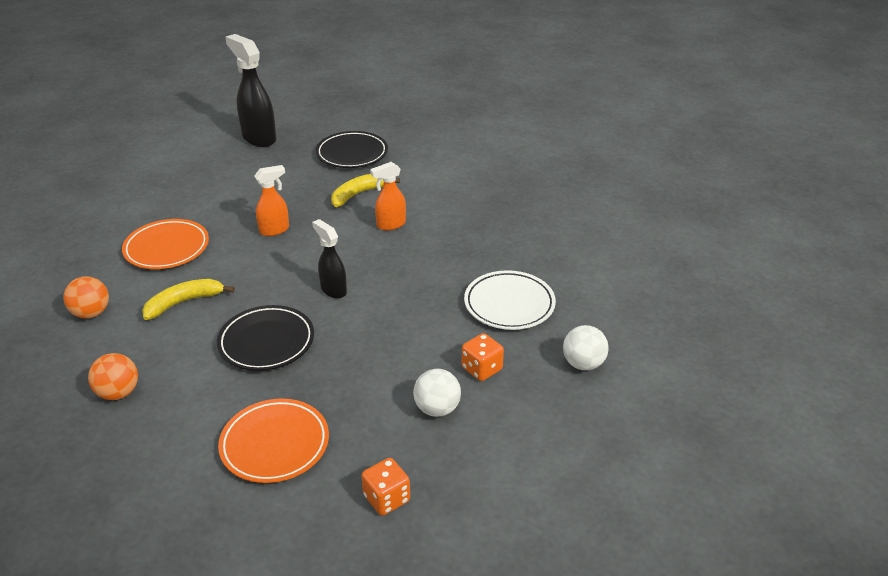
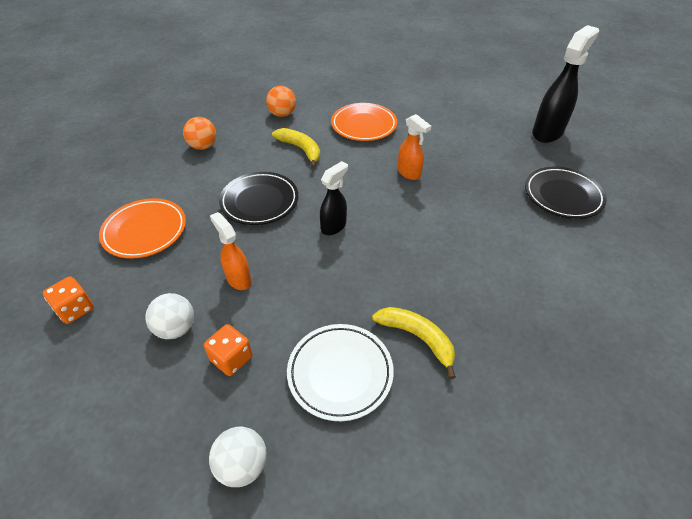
camera: 80 degrees right, 10 degrees up
(359, 194) = (492, 215): yellow banana -> yellow banana (418, 338)
(390, 225) = (449, 247): orange spray bottle -> orange spray bottle (238, 279)

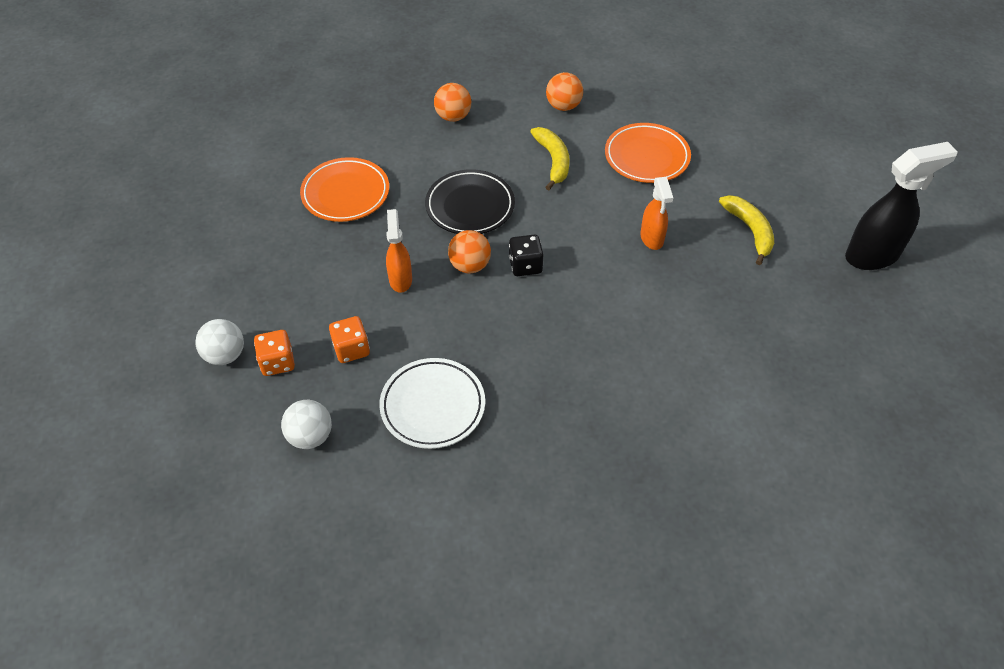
camera: 30 degrees right, 5 degrees up
(75, 309) = (252, 246): orange dice -> orange dice (277, 362)
(176, 328) = (322, 301): white ball -> white ball (225, 355)
(290, 244) = (470, 265): none -> orange ball
(334, 226) = (525, 265): black spray bottle -> black dice
(418, 338) = (524, 411): yellow banana -> yellow banana (750, 231)
(563, 196) = (811, 341): black plate -> none

